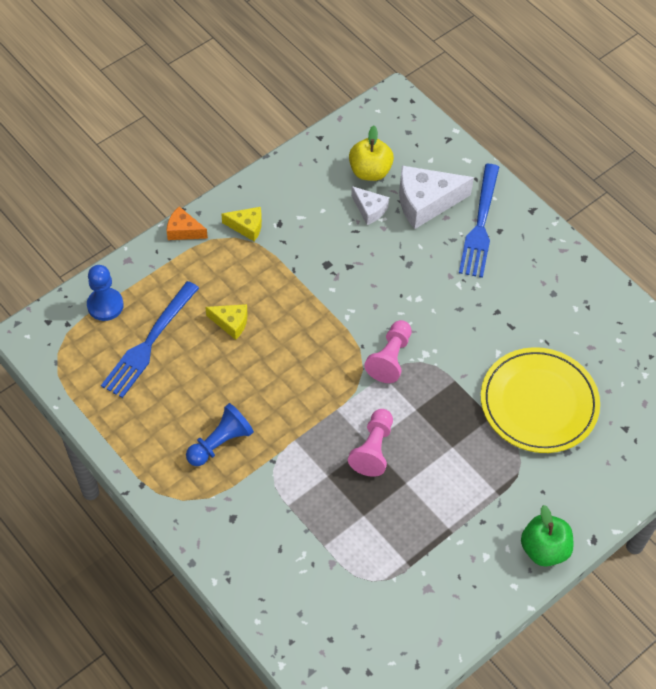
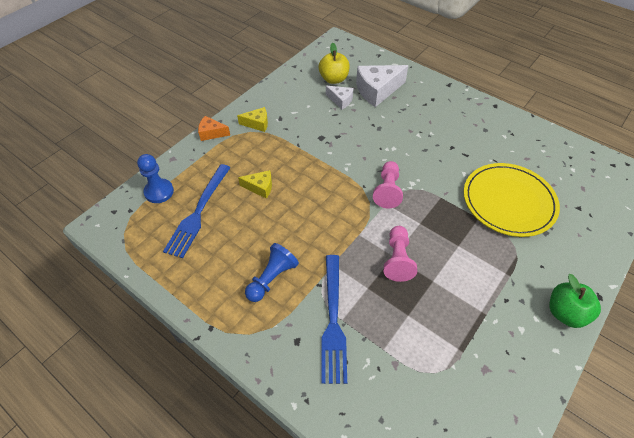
camera: 10 degrees left, 5 degrees down
(480, 225) = (419, 98): blue fork -> blue fork (333, 321)

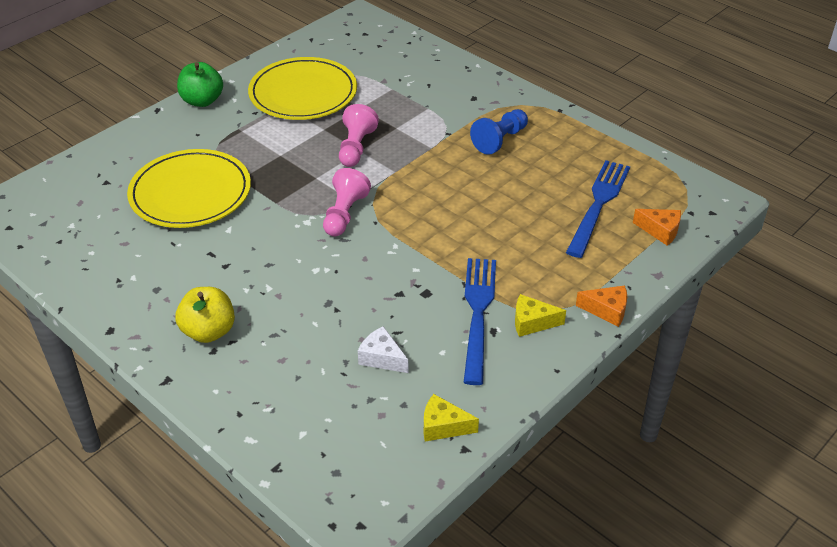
camera: 175 degrees left, 10 degrees down
(159, 192) = (660, 231): blue pawn -> orange cheese
(260, 187) = (520, 228): yellow cheese -> yellow cheese (443, 426)
(333, 79) = (386, 407): yellow apple -> yellow apple (209, 331)
(333, 321) = (436, 107): blue fork -> blue fork (478, 313)
(377, 91) = (308, 374): white cheese -> none
(472, 333) = (303, 93): none -> yellow plate

